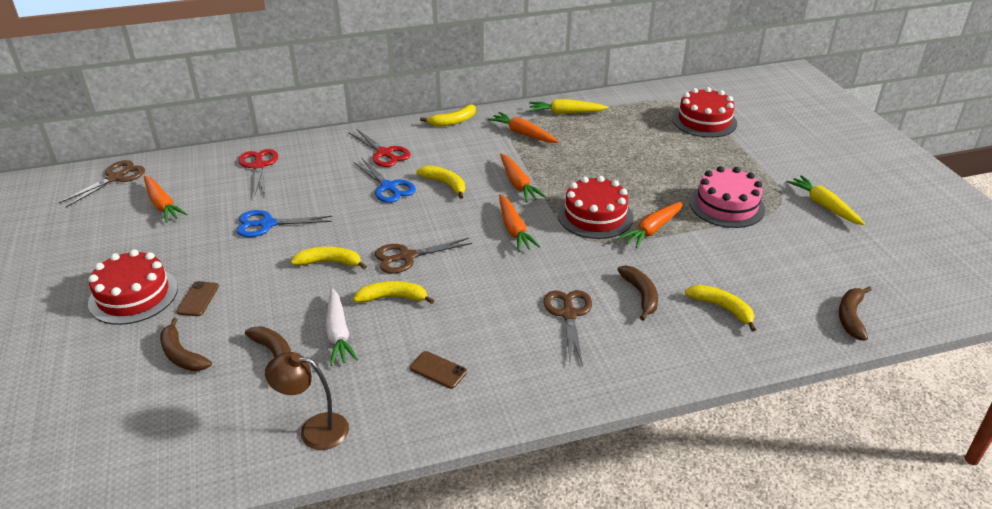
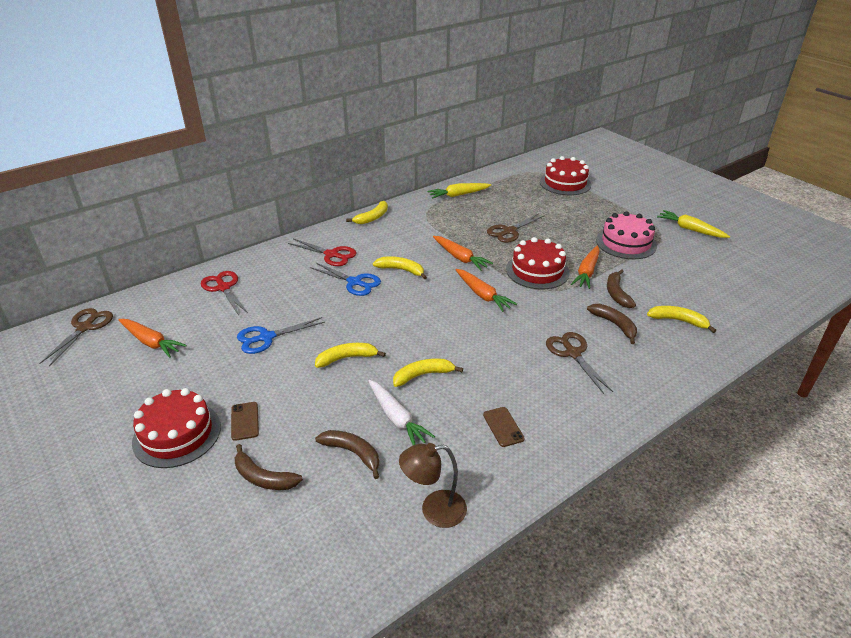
camera: 20 degrees left, 0 degrees up
(407, 257) = (411, 337): brown scissors -> brown scissors (509, 231)
(438, 370) = (503, 427): brown phone -> brown phone turned 60 degrees clockwise
(523, 134) = (436, 217): orange carrot -> none
(851, 317) = (766, 306): brown banana -> brown banana (617, 294)

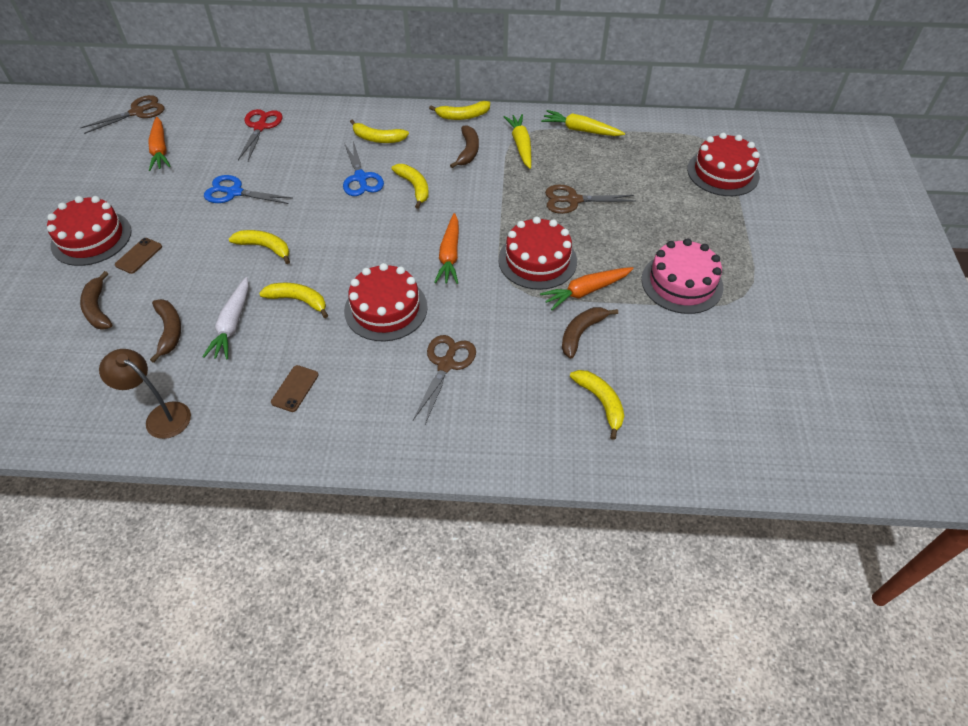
camera: 40 degrees right, 15 degrees up
(331, 255) = (378, 139): red scissors -> yellow banana
(460, 258) = (483, 204): orange carrot -> none
(489, 345) = (386, 309): none -> red cake
(614, 325) = (528, 363): brown banana -> brown banana (468, 151)
(690, 229) = (790, 310): yellow carrot -> yellow carrot (521, 145)

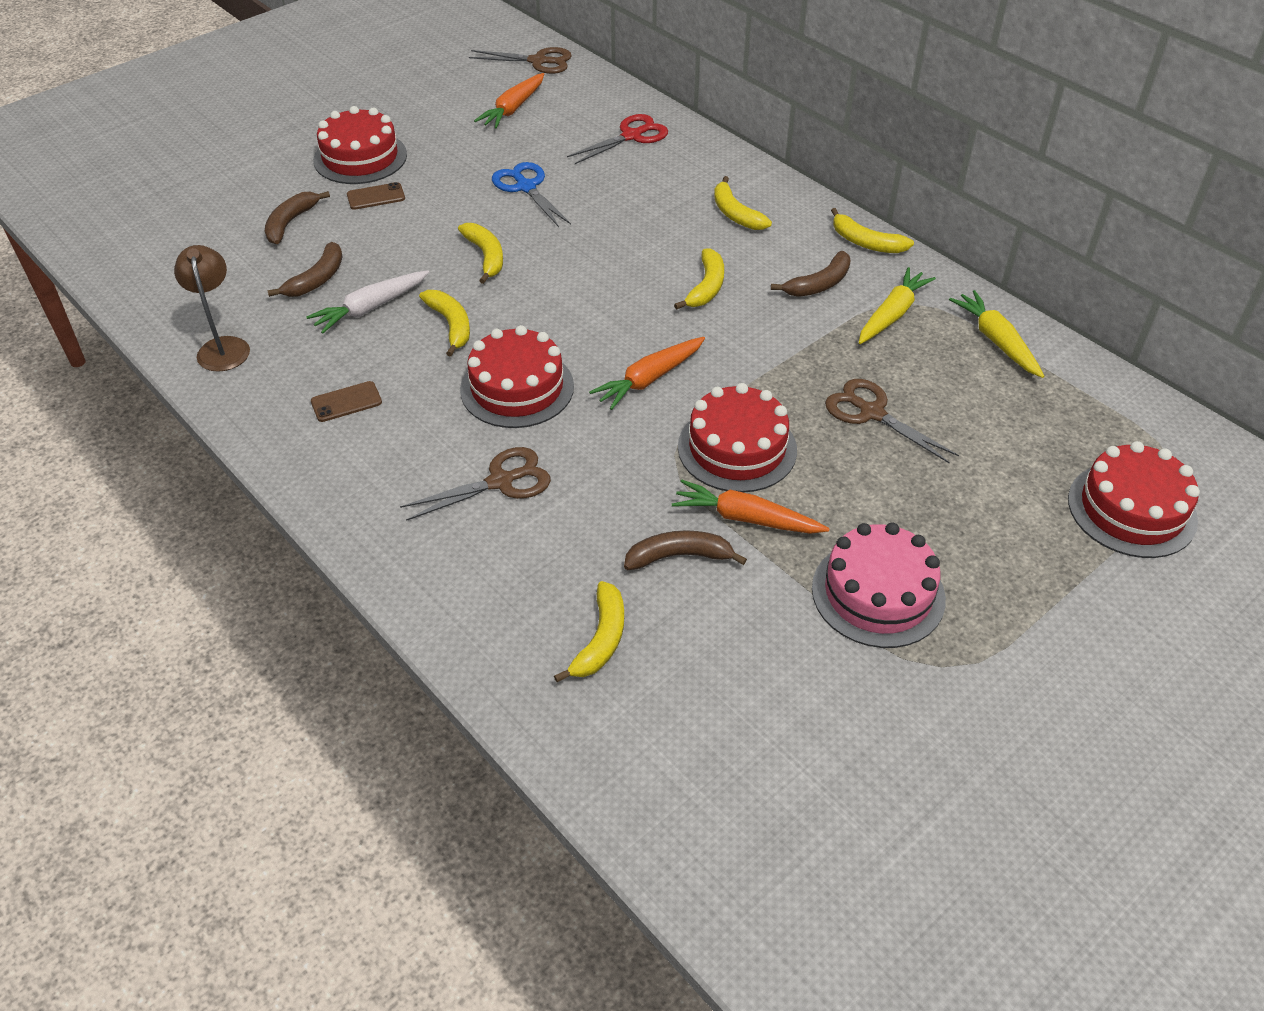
camera: 45 degrees right, 5 degrees down
(360, 178) = (663, 244): blue scissors -> none

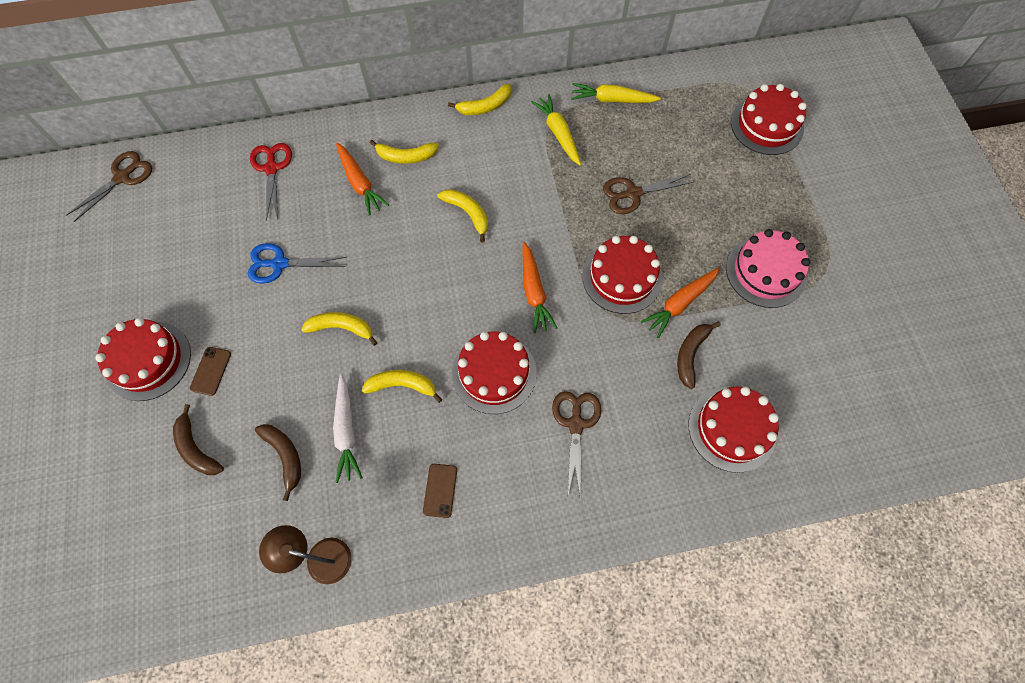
camera: 60 degrees left, 20 degrees up
(513, 108) = (172, 224): orange carrot -> orange carrot (360, 183)
(601, 639) = (732, 428): yellow banana -> red cake
(819, 284) = (507, 153): brown banana -> none

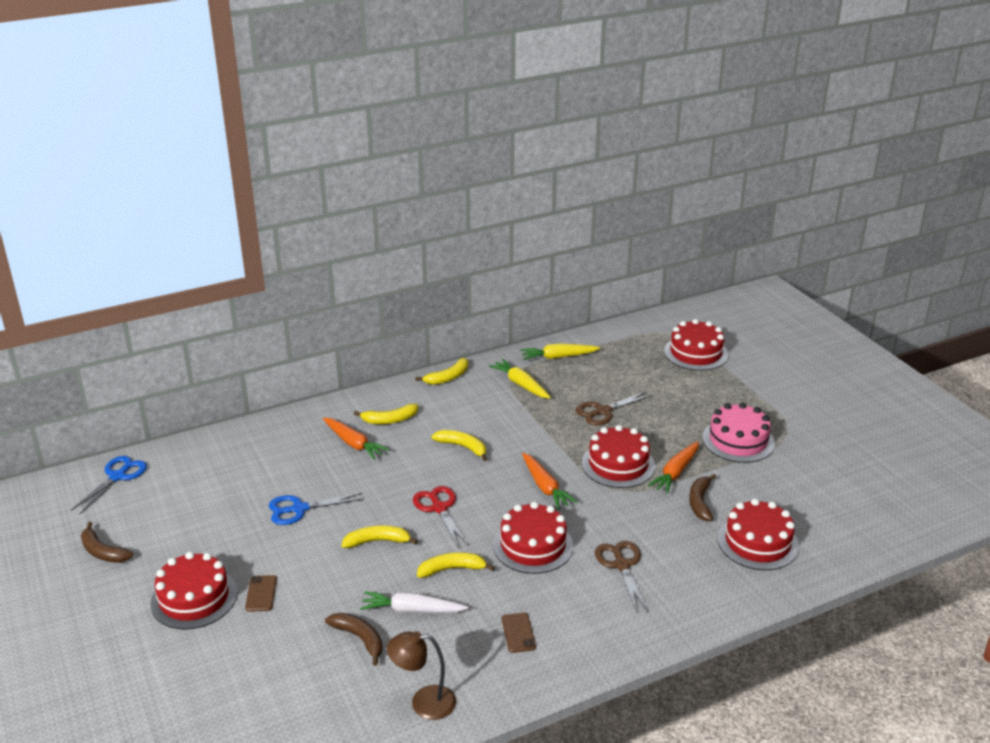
camera: 15 degrees left, 35 degrees down
(122, 177) = (117, 476): brown scissors -> blue scissors
(196, 448) = (269, 650): brown banana -> brown banana (103, 552)
(272, 168) = (265, 447): red scissors -> red scissors (439, 508)
(346, 431) = (412, 610): white carrot -> white carrot turned 120 degrees clockwise

